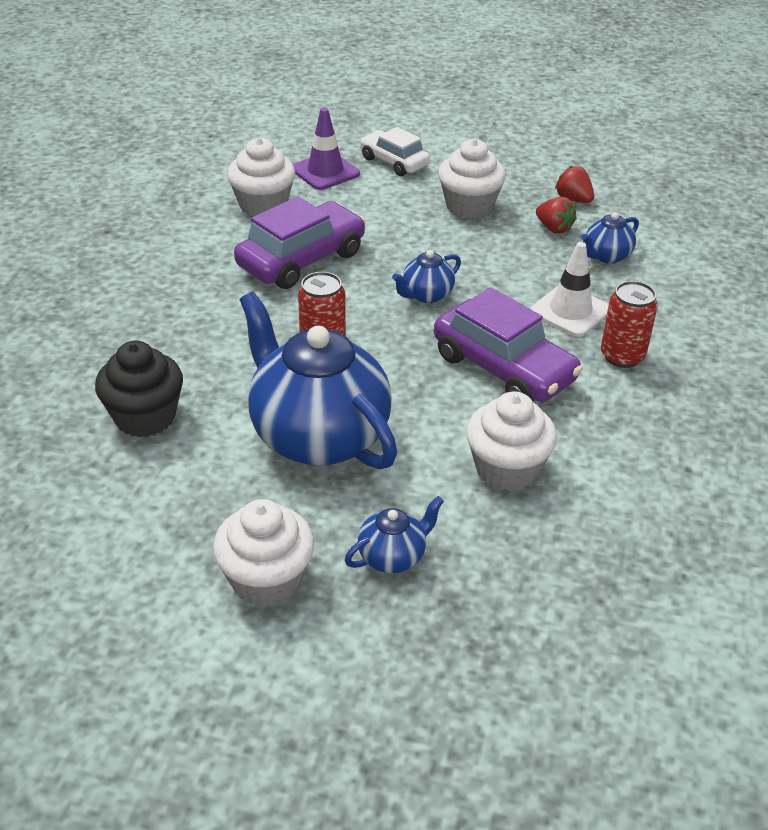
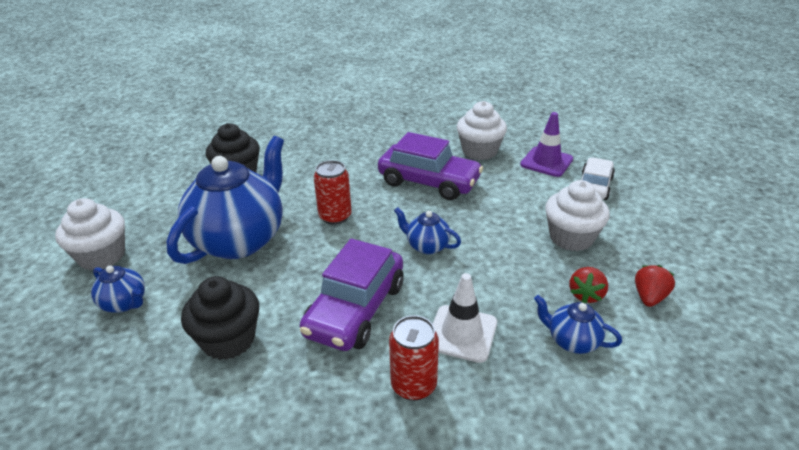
camera: 70 degrees right, 5 degrees down
(506, 469) = (228, 340): white cupcake -> black cupcake

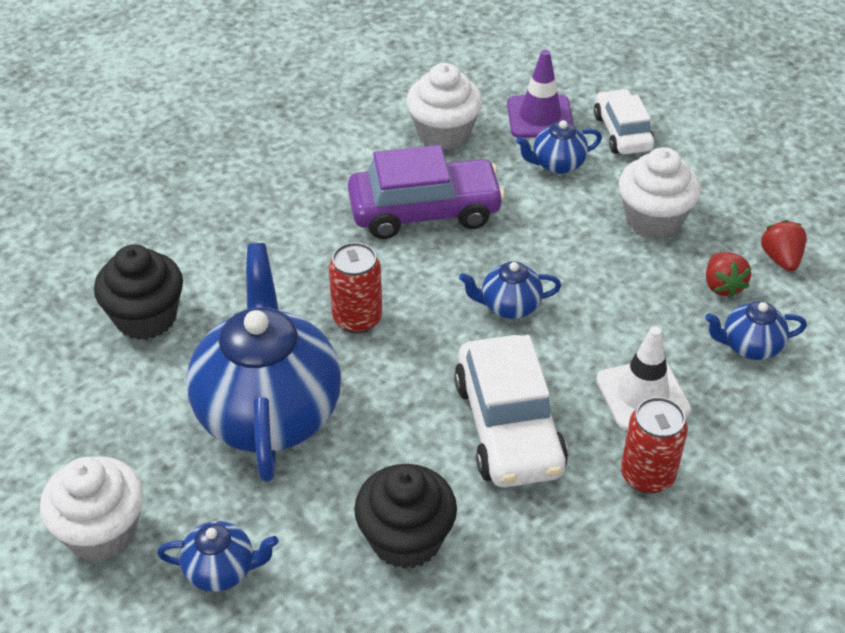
camera: 35 degrees left, 10 degrees up
(355, 309) = (508, 426): purple car -> white car
(533, 187) = (557, 164): none -> blue teapot

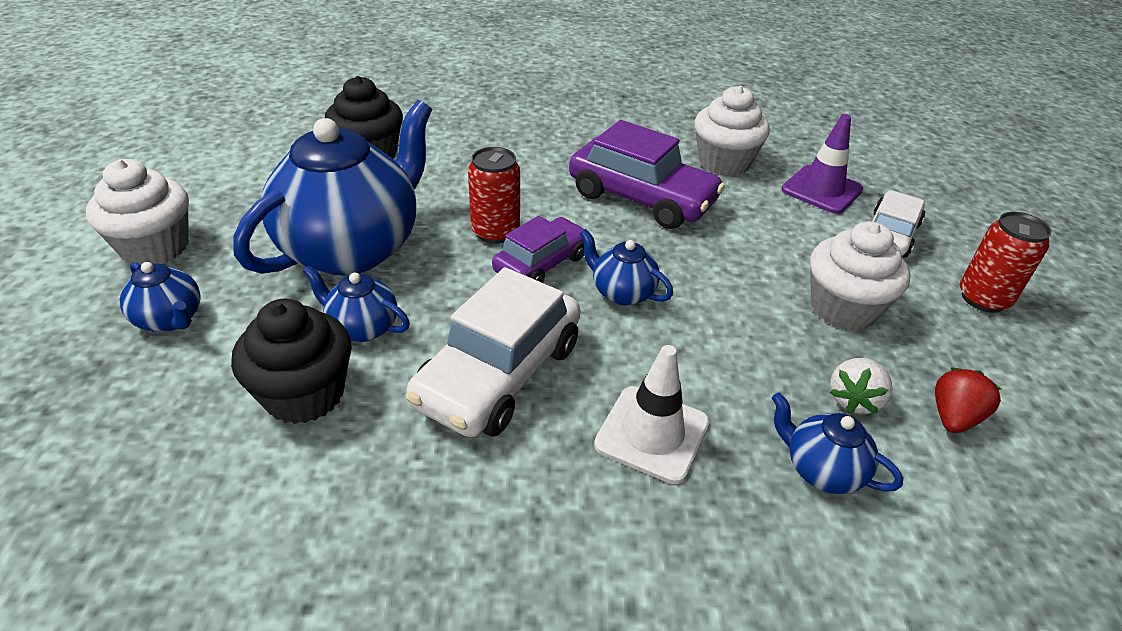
camera: 40 degrees right, 5 degrees down
(426, 322) = (541, 264): none -> purple car
(557, 164) = (797, 225): blue teapot -> blue teapot (362, 327)
(647, 475) = (564, 504): red can -> red can (983, 299)
(722, 286) = (853, 400): red strawberry -> white strawberry

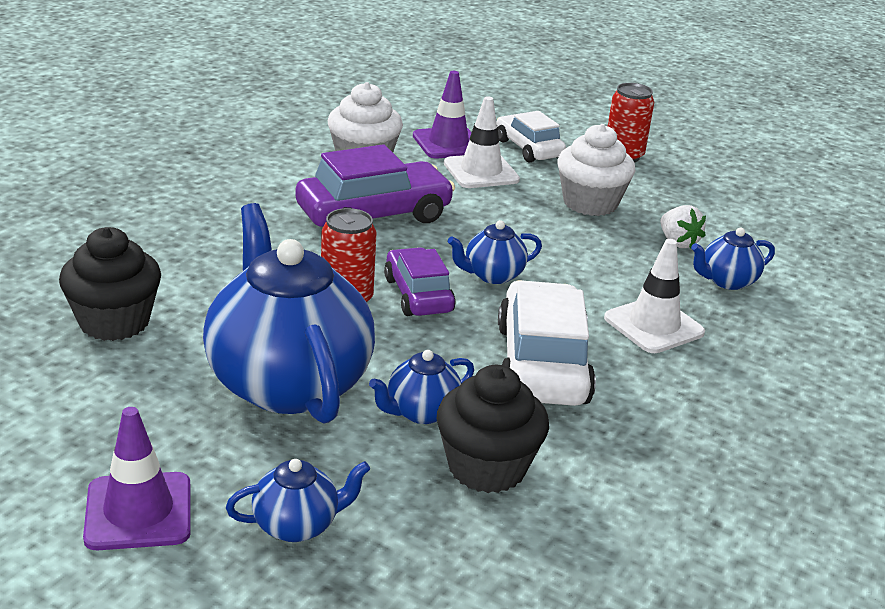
camera: 60 degrees left, 10 degrees down
(155, 247) = (138, 511): white cupcake -> purple traffic cone
(499, 374) = (542, 364): white car -> white car turned 150 degrees counterclockwise
(799, 224) = (481, 172): none -> white traffic cone
(953, 417) = (716, 220): red strawberry -> none

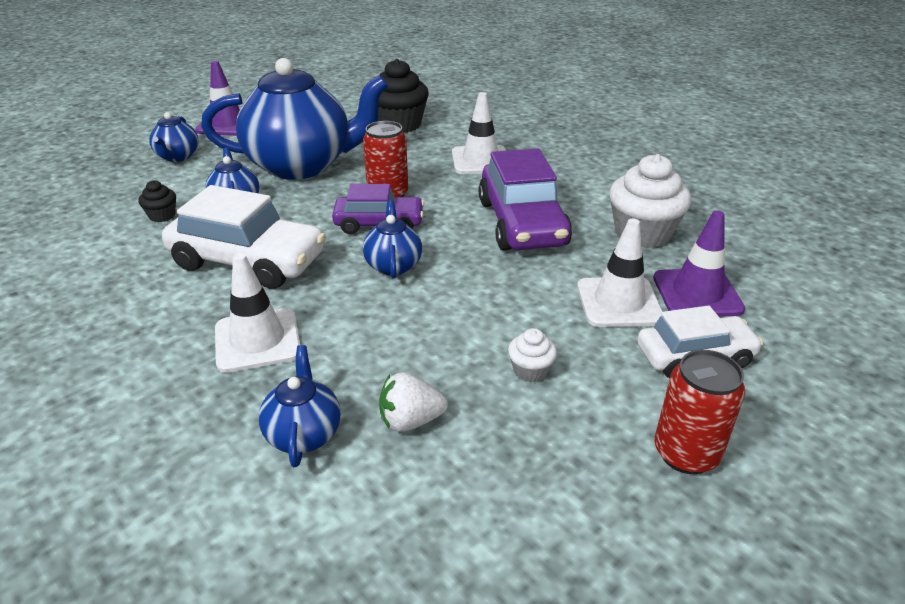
camera: 110 degrees right, 5 degrees up
(228, 247) = (480, 160): none -> white traffic cone
(487, 467) = (162, 216): black cupcake -> black cupcake, size x0.48
(590, 203) = (530, 371): white cupcake -> white cupcake, size x0.48

